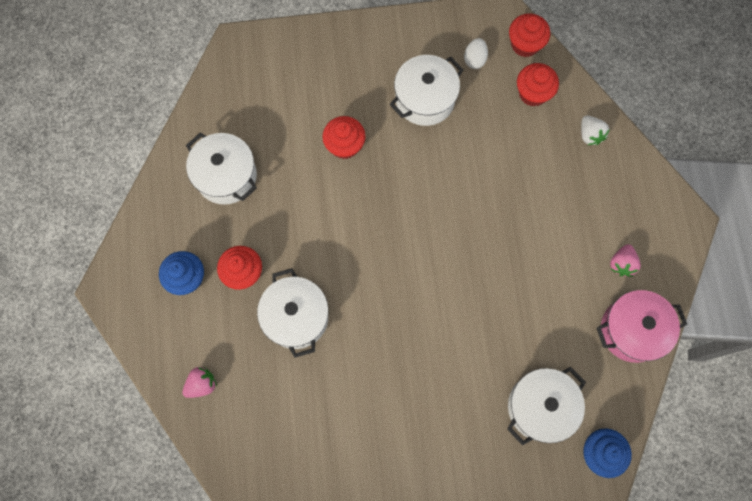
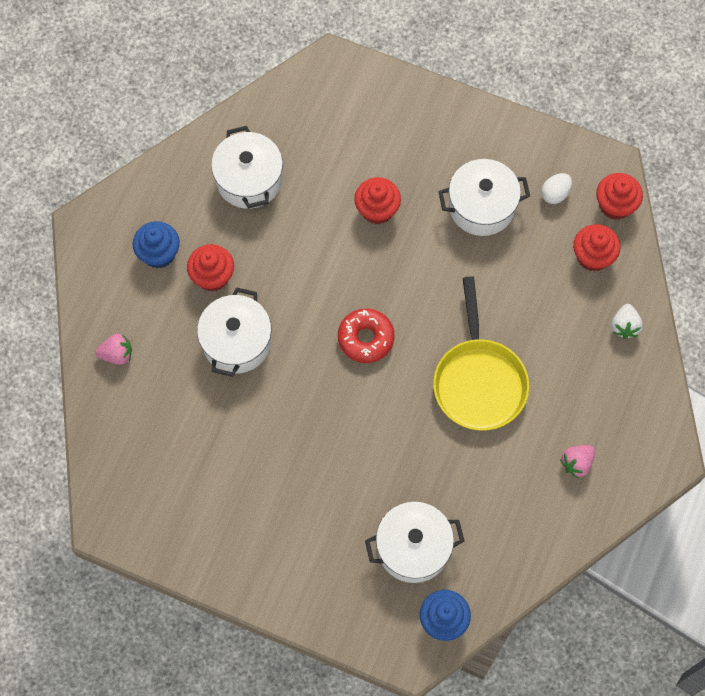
camera: 30 degrees right, 5 degrees down
(399, 255) = (366, 338): none -> red donut
(507, 240) = (478, 381): none -> yellow pan
(631, 330) = (546, 529): pink pot -> none

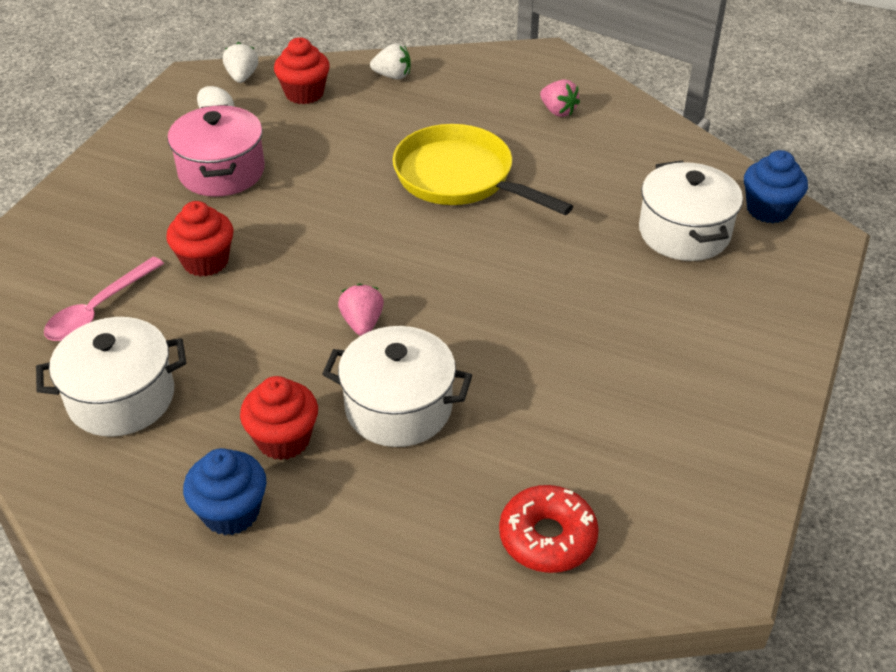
camera: 90 degrees left, 25 degrees down
(117, 354) = (415, 566): pink strawberry -> pink strawberry (362, 323)
(328, 151) = (98, 309): none -> pink spoon
(366, 338) = (399, 272): red donut -> red donut (547, 537)
(478, 381) = (460, 178): yellow pan -> yellow pan turned 135 degrees counterclockwise
(481, 206) = (221, 172): white pot -> pink pot
(615, 205) = (242, 77): red cupcake -> white strawberry

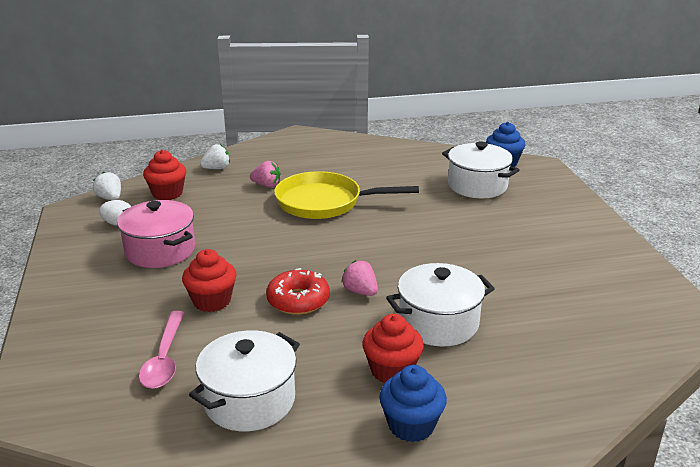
camera: 35 degrees left, 15 degrees down
(547, 537) = (599, 345): red donut -> red donut (298, 300)
(558, 111) = (339, 156): pink strawberry -> pink strawberry (267, 185)

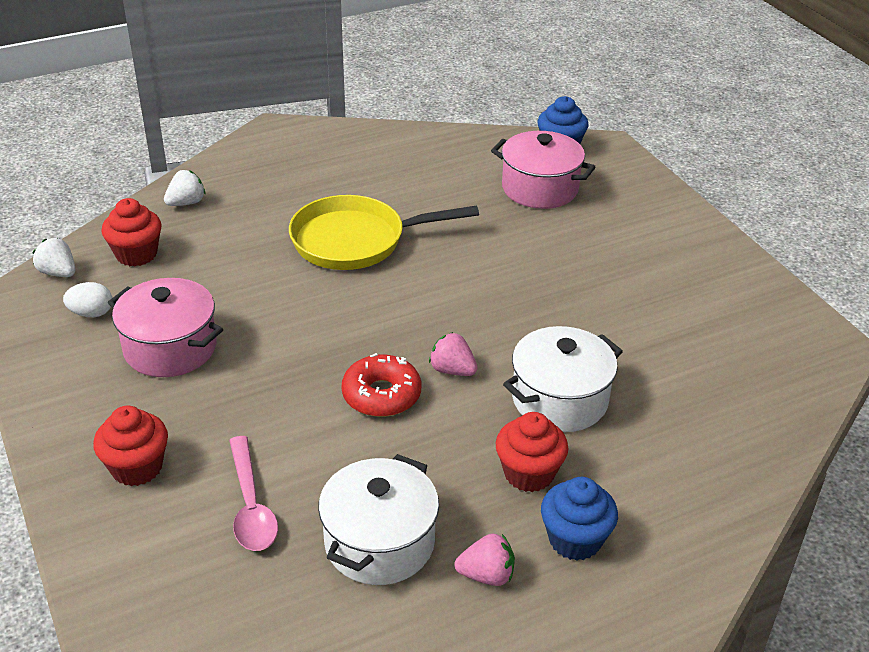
camera: 15 degrees left, 10 degrees up
(212, 301) = (273, 414): red cupcake -> red cupcake (137, 467)
(267, 185) = (267, 223): pink strawberry -> pink strawberry (486, 575)
(477, 186) = (540, 188): white pot -> pink pot

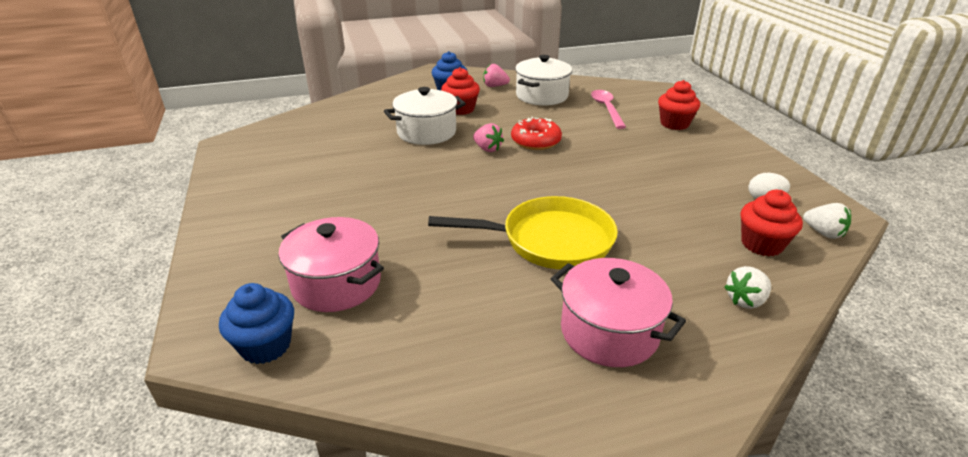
camera: 170 degrees left, 5 degrees down
(170, 348) = (686, 173): pink pot -> pink pot (609, 332)

